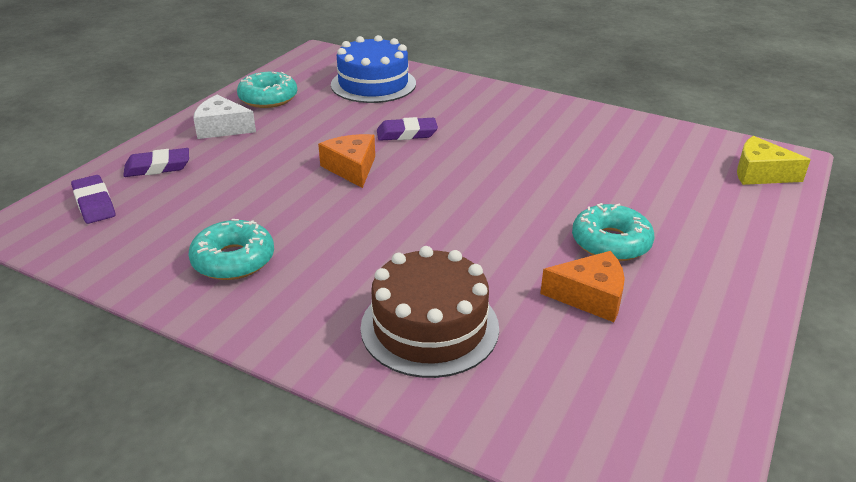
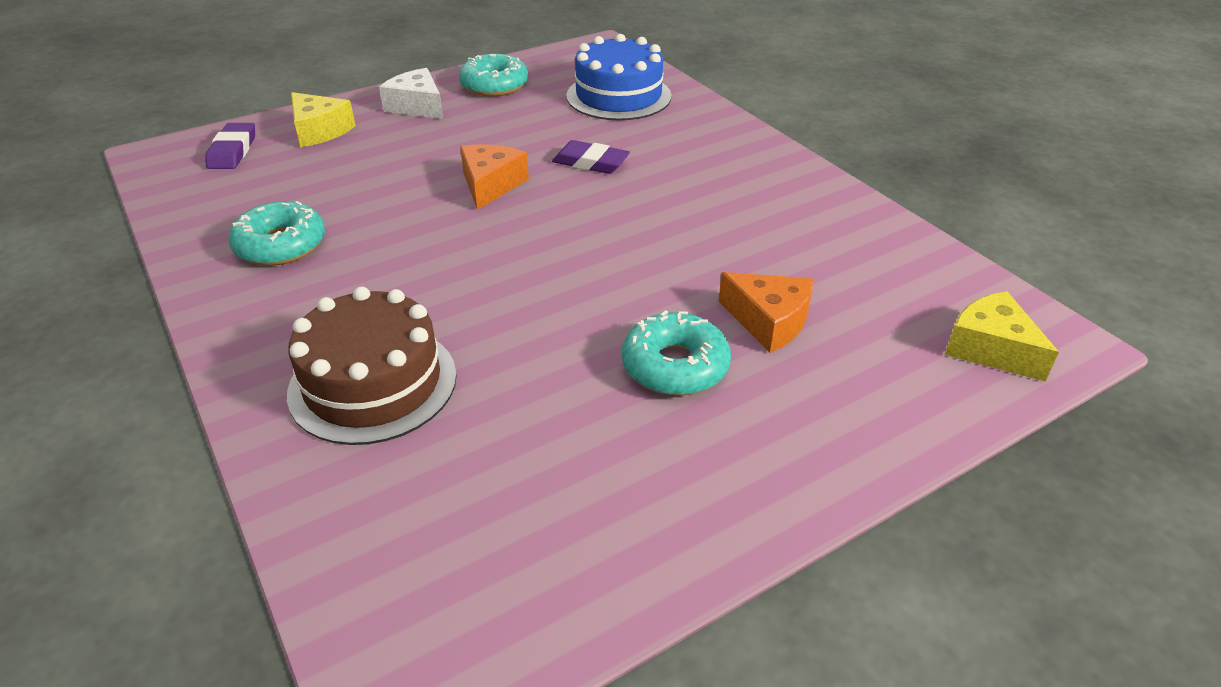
camera: 30 degrees right, 5 degrees up
(157, 167) = (319, 131): purple eraser -> yellow cheese
(590, 296) = (575, 419): orange cheese -> orange cheese (768, 321)

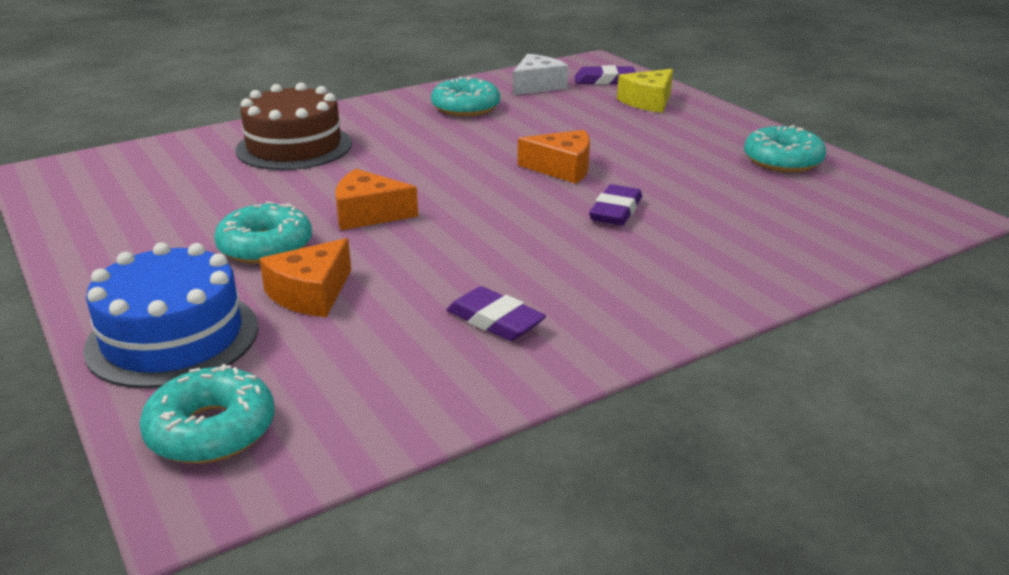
camera: 90 degrees right, 10 degrees down
(417, 106) = (713, 131): white cheese -> white cheese (537, 86)
(593, 300) = (368, 214): none -> orange cheese
(618, 96) = (792, 226): blue cake -> blue cake (173, 337)
(788, 221) = (495, 320): none -> purple eraser
(990, 349) = (211, 430): yellow cheese -> turquoise donut

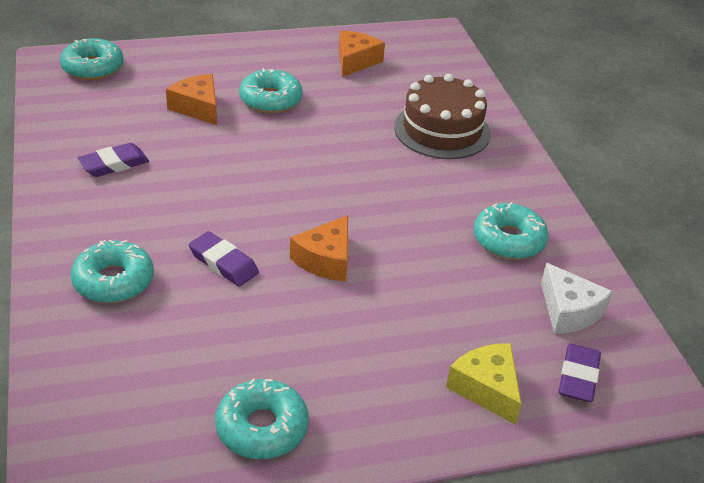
camera: 105 degrees right, 10 degrees up
(173, 337) = (184, 63): blue cake -> none
(368, 214) = (294, 144): orange cheese -> orange cheese (355, 61)
(704, 259) = (113, 281): none -> turquoise donut

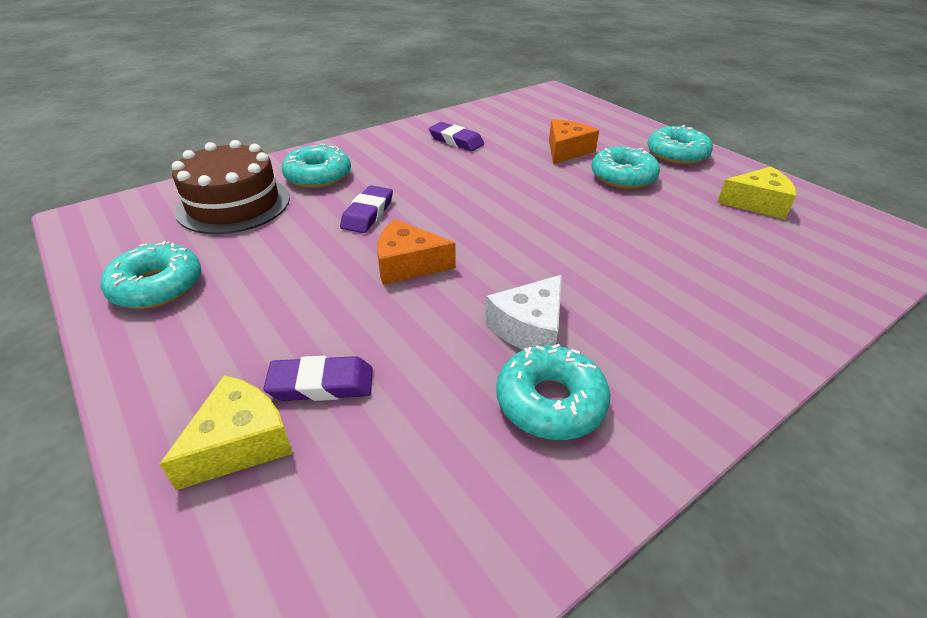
camera: 70 degrees right, 0 degrees up
(93, 67) = (564, 104): turquoise donut -> turquoise donut (676, 154)
(355, 61) = (757, 203): orange cheese -> yellow cheese
(442, 130) = (715, 290): brown cake -> brown cake (233, 204)
(569, 311) = (436, 510): white cheese -> white cheese (529, 328)
(578, 377) = (288, 554): purple eraser -> purple eraser (321, 384)

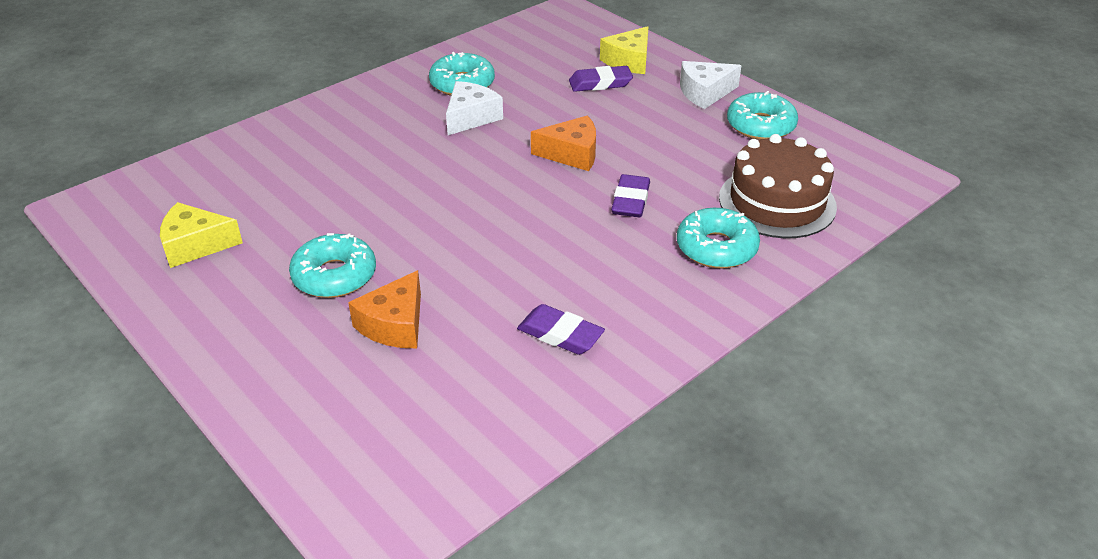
camera: 175 degrees right, 0 degrees up
(175, 349) = (705, 93): none -> white cheese
(676, 154) = (232, 329): turquoise donut -> none

